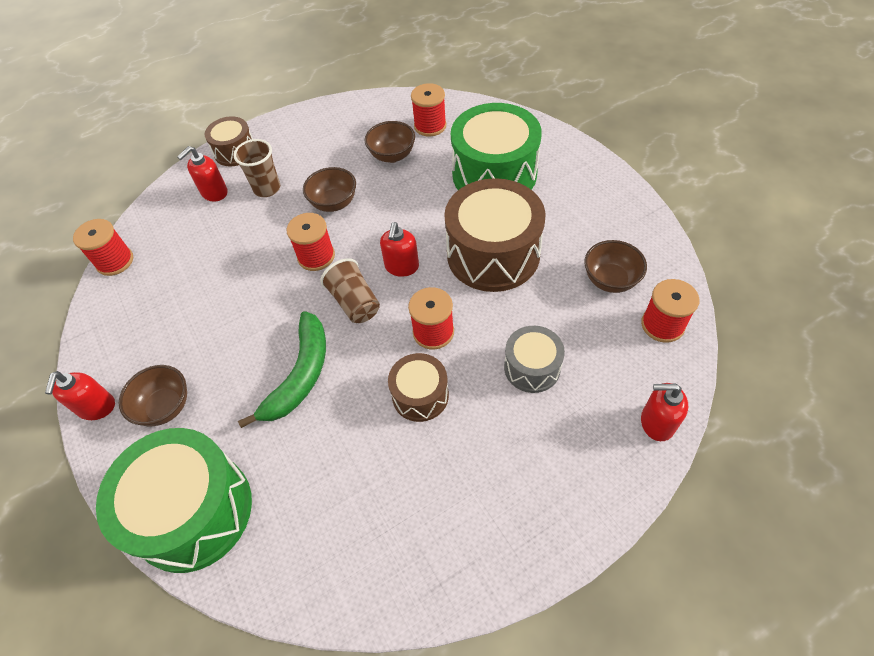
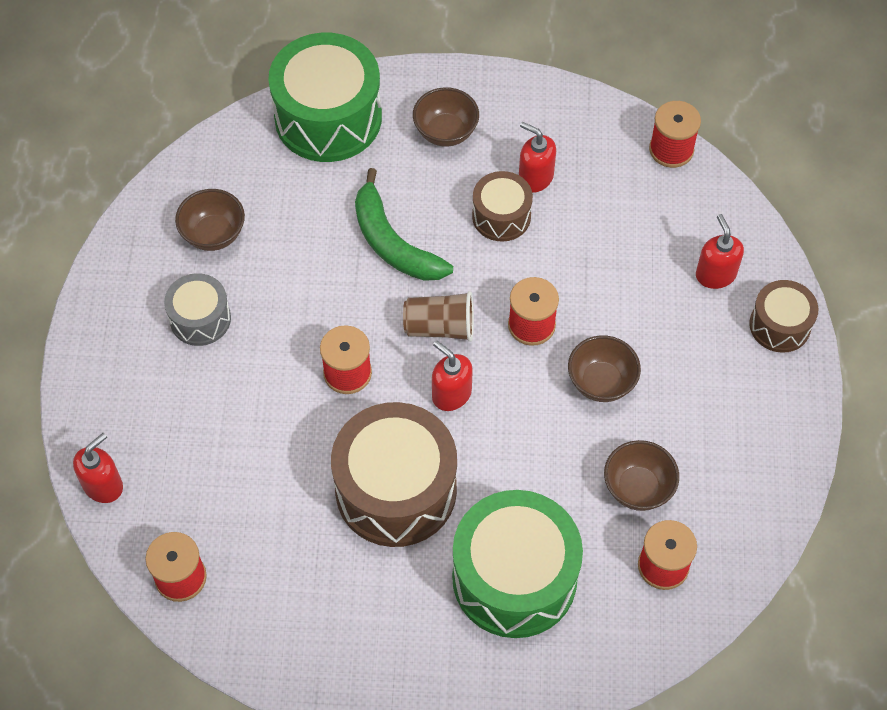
camera: 120 degrees right, 5 degrees up
(97, 407) = (487, 85): red soap dispenser -> red soap dispenser (535, 177)
(267, 188) = (681, 328): brown cup -> none
(420, 395) = (291, 322): brown drum -> brown drum (501, 216)
(532, 367) = (239, 428): grey drum -> grey drum (200, 319)
(610, 280) = (268, 575): brown bowl -> brown bowl (213, 234)

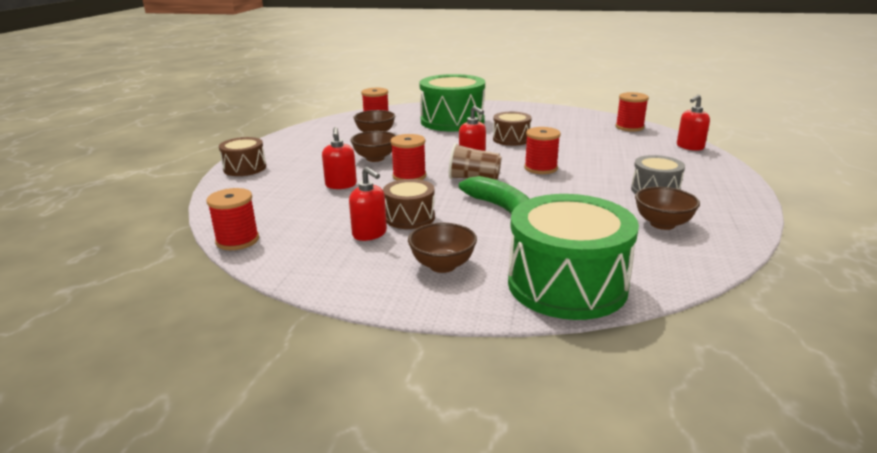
camera: 170 degrees left, 35 degrees down
(396, 490) = (511, 139): brown drum -> brown drum, size x0.53
(715, 274) = (266, 186): red soap dispenser -> red soap dispenser (341, 185)

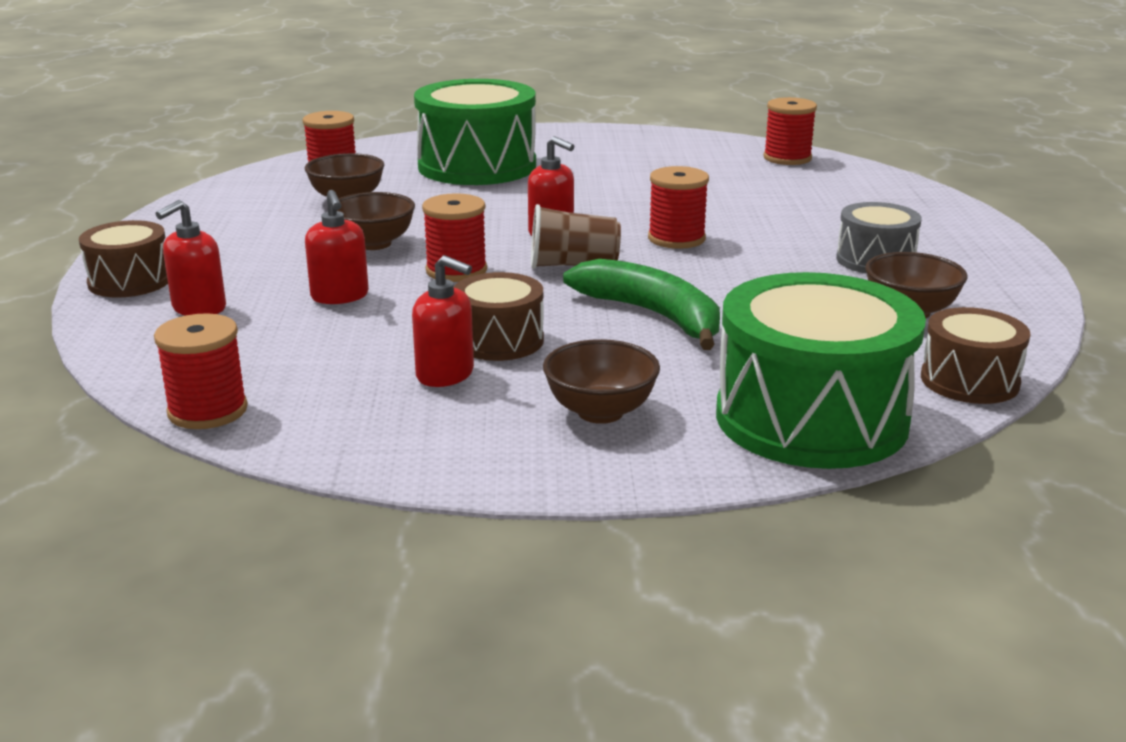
camera: 15 degrees left, 0 degrees up
(511, 139) = (600, 192): brown drum -> brown drum (969, 381)
(690, 147) = (897, 185): red soap dispenser -> red soap dispenser (199, 308)

